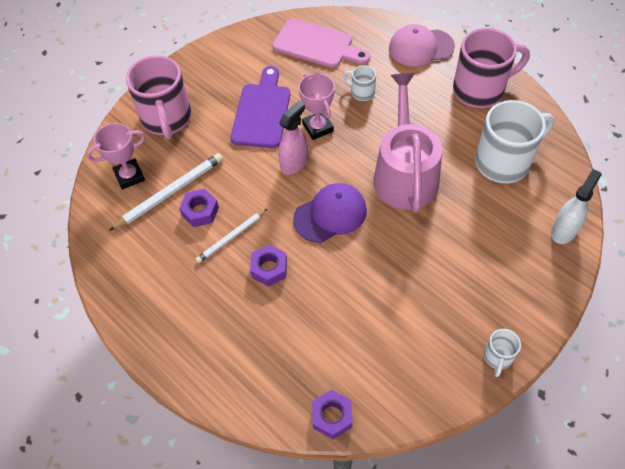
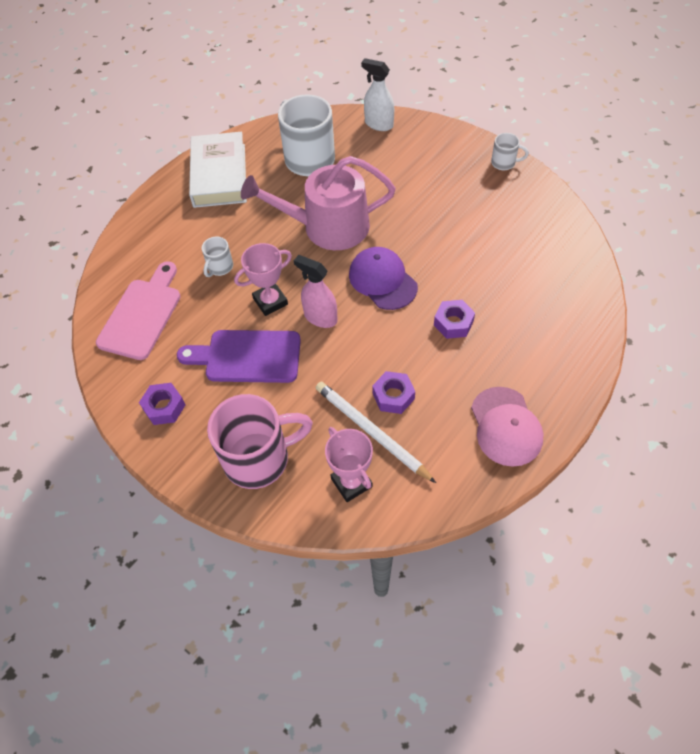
camera: 95 degrees left, 0 degrees up
(231, 237) = (422, 361): white pencil -> none
(332, 416) = (586, 261): purple nut -> purple nut (164, 407)
(421, 47) = (155, 221): pink cap -> pink cap (506, 426)
(480, 90) = (219, 175): pink mug -> white book

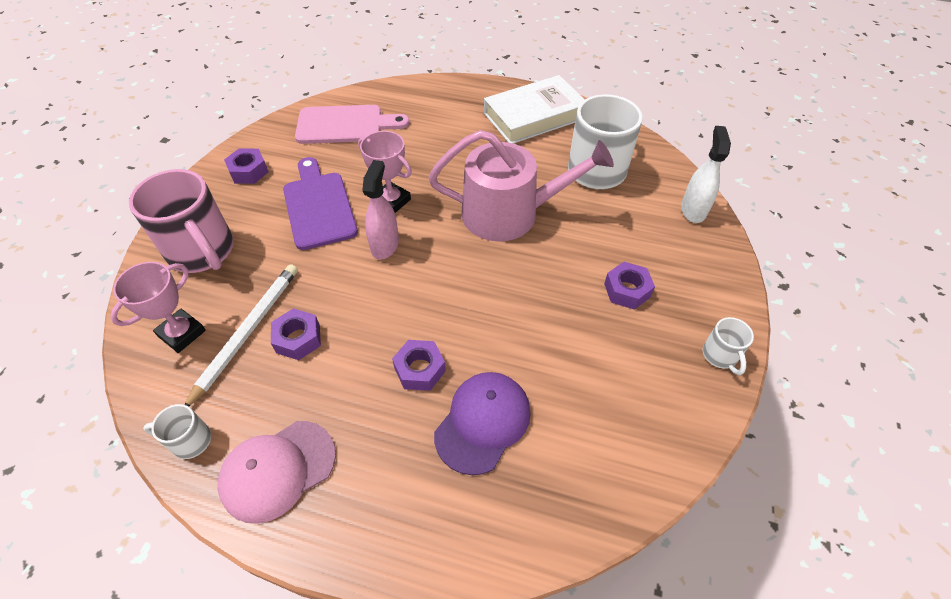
camera: 65 degrees right, 5 degrees down
(220, 267) = (419, 153): white mug -> white mug (190, 441)
(327, 227) = (510, 213): pink watering can -> pink watering can turned 120 degrees clockwise
(382, 280) = (456, 282): purple cap -> purple cap (483, 422)
(434, 187) = (627, 290): none -> purple nut

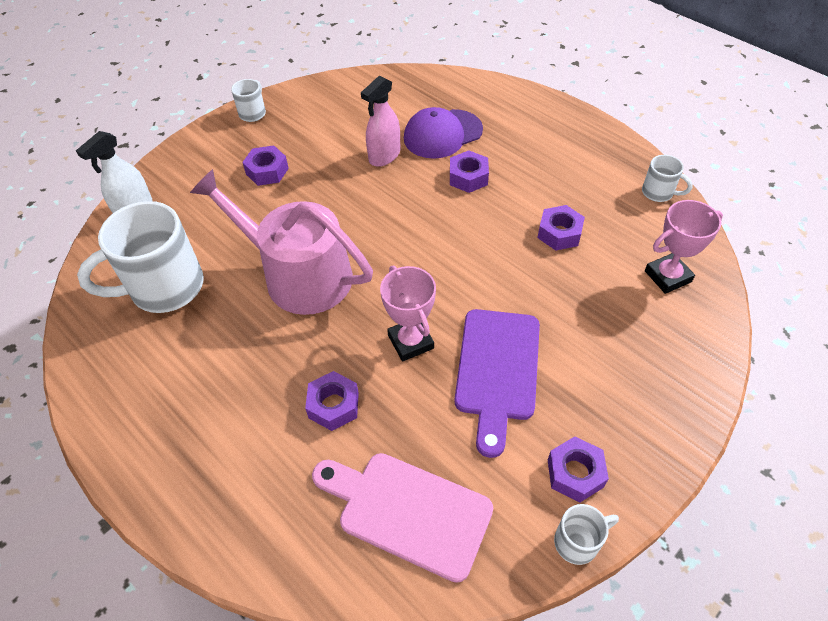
camera: 150 degrees left, 0 degrees up
(202, 252) = (646, 361): pink mug -> none
(242, 144) = (578, 542): none -> white mug
(247, 332) = (604, 255): white pencil -> none
(278, 470) = (594, 156): pink cap -> none
(385, 245) = (444, 290): pink spray bottle -> pink spray bottle (384, 156)
(420, 151) = (333, 405): none -> purple nut
(534, 116) = (148, 401): white book -> none

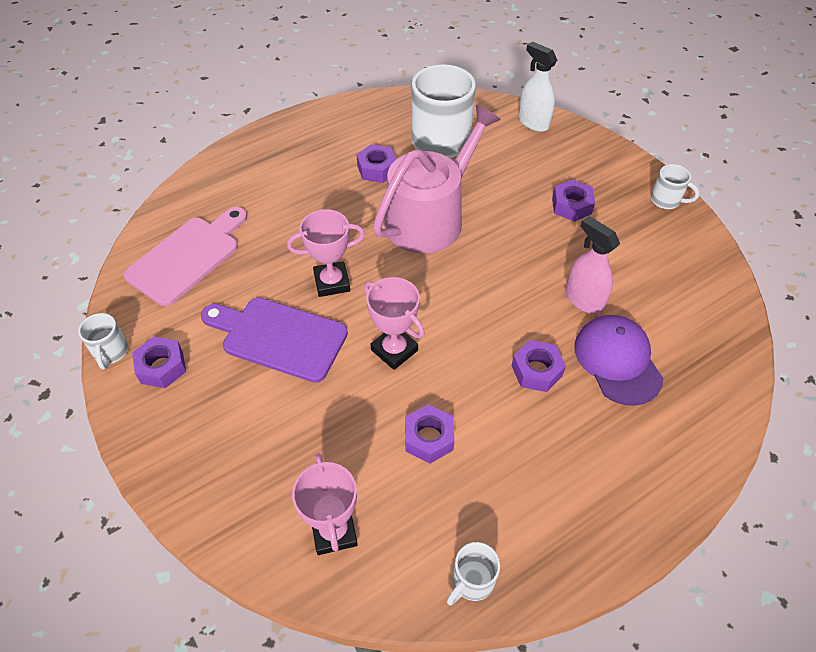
camera: 100 degrees right, 0 degrees up
(333, 405) = (291, 227): purple nut -> purple nut (377, 169)
(480, 272) = (394, 350): none -> pink trophy

